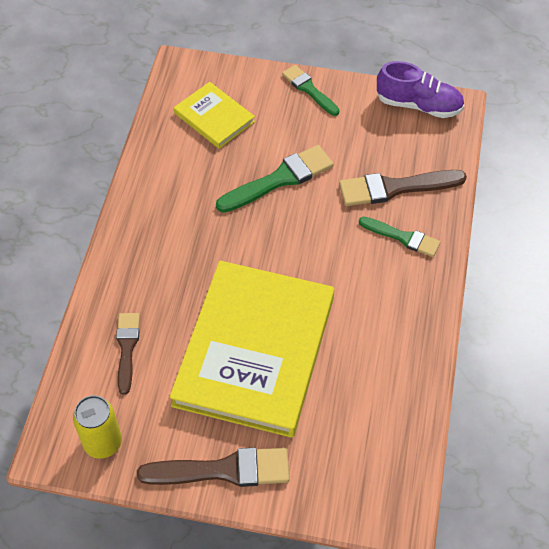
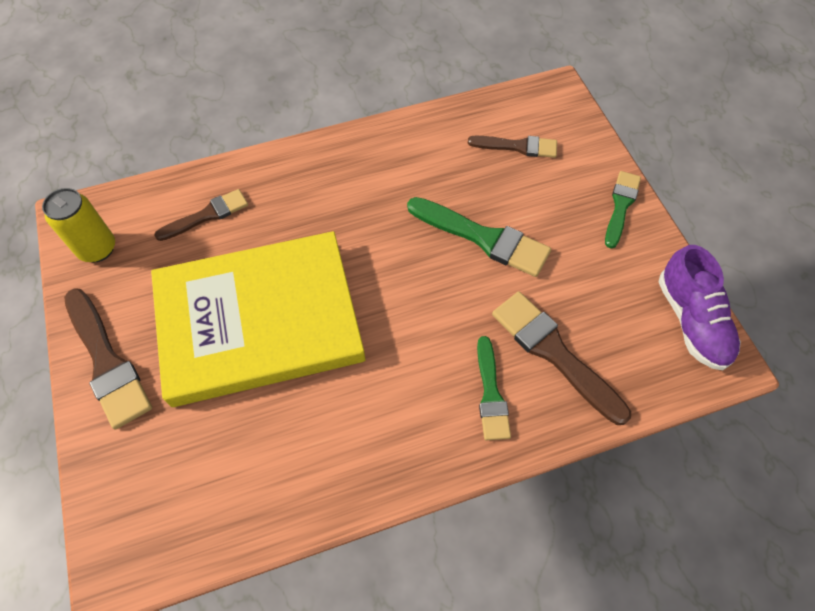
camera: 60 degrees right, 5 degrees up
(214, 117) = (517, 146): yellow book -> brown brush

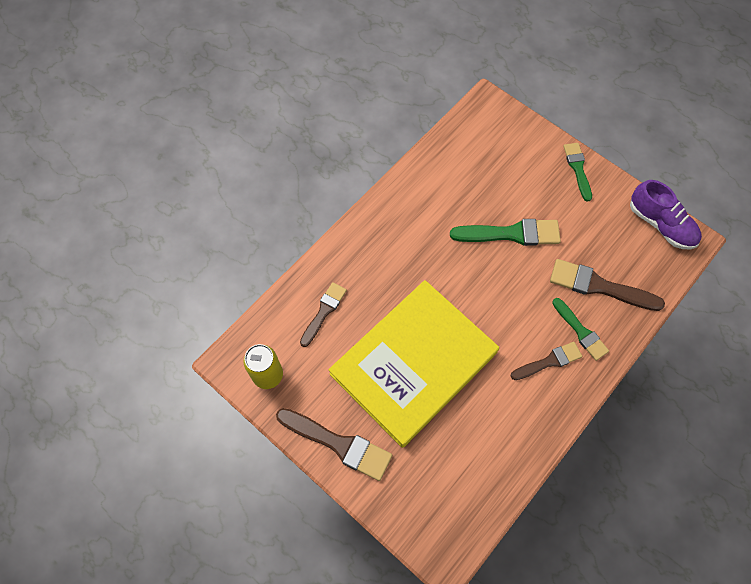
camera: 30 degrees left, 5 degrees up
(517, 146) = (490, 158): brown brush -> brown brush (549, 361)

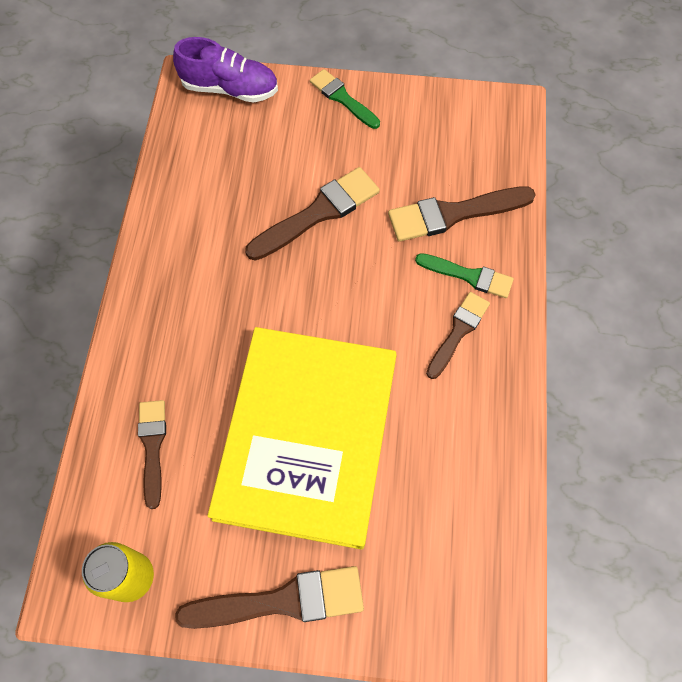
camera: 35 degrees left, 0 degrees up
(511, 234) = (318, 213): green brush -> brown brush
(660, 224) = (470, 109): purple shoe -> purple shoe (230, 88)

